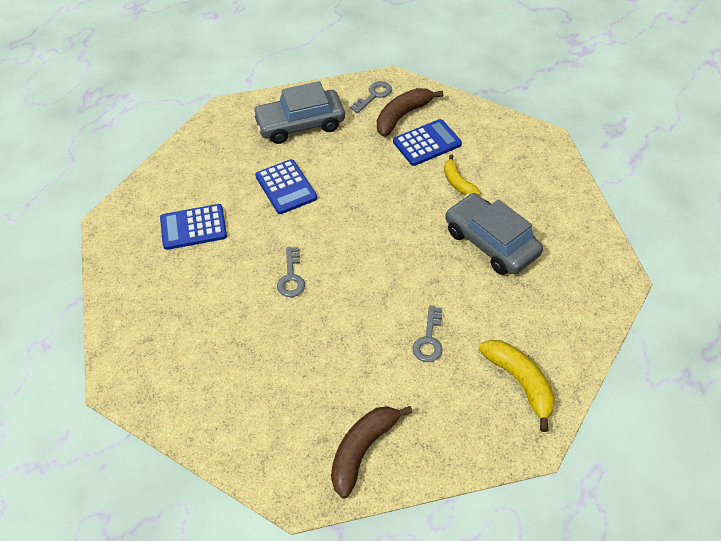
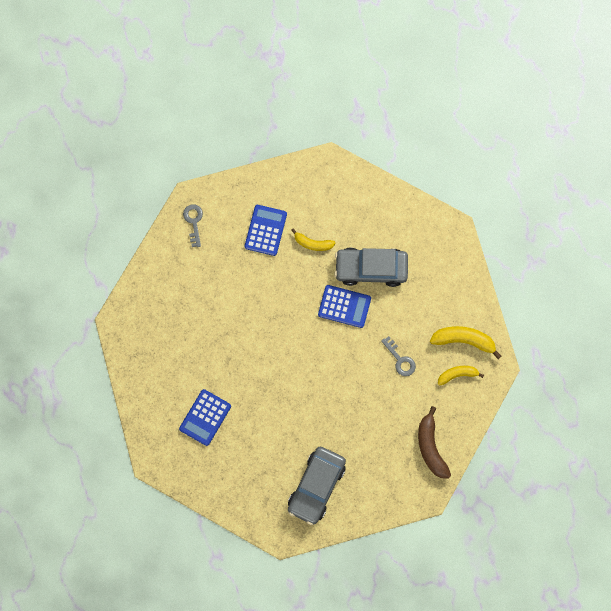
camera: 50 degrees left, 25 degrees up
(286, 187) = (223, 341): blue calculator -> blue calculator (344, 306)
(291, 277) = (294, 393): grey key -> none
(300, 124) = (176, 288): grey car -> grey car (316, 486)
(402, 116) = (229, 222): brown banana -> none
(475, 408) = (457, 375): none -> yellow banana

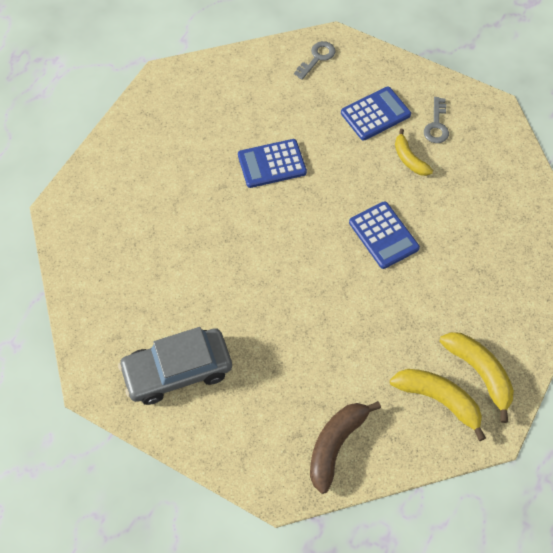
camera: 45 degrees right, 15 degrees down
(205, 417) = (147, 214): blue calculator -> blue calculator (272, 164)
(371, 269) = (445, 226): grey car -> none
(400, 360) = (390, 331): grey key -> grey key (436, 125)
(457, 375) = (438, 400): yellow banana -> yellow banana, size x1.55

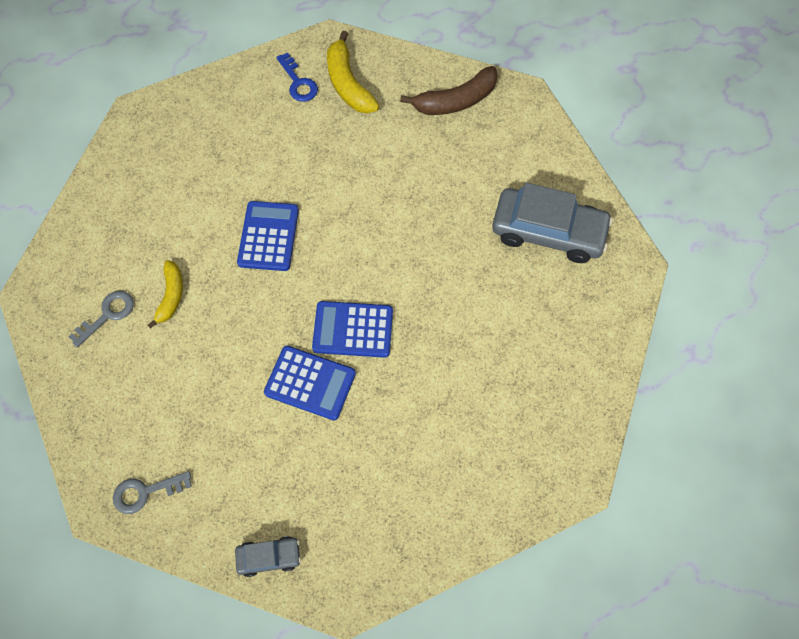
camera: 145 degrees left, 5 degrees up
(220, 70) = (269, 557): none -> grey car
(375, 114) = (153, 370): blue calculator -> blue calculator (353, 330)
(479, 373) = (298, 82): yellow banana -> blue key

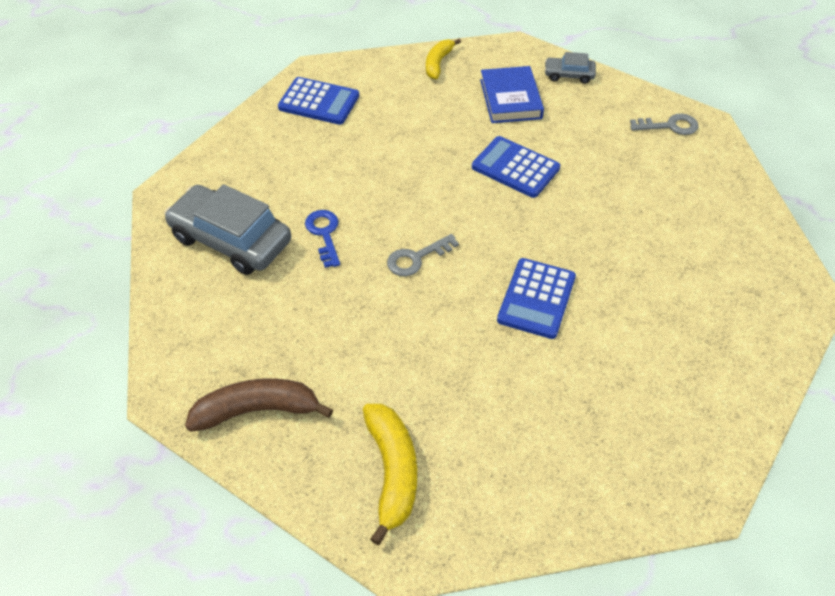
camera: 165 degrees left, 15 degrees down
(107, 315) = (718, 260): grey key -> grey key (416, 258)
(171, 296) = (650, 263): yellow banana -> yellow banana (438, 63)
(298, 82) = (463, 491): blue key -> blue key (324, 234)
(333, 491) = (510, 99): none -> blue book
(353, 330) = (465, 198): blue calculator -> blue calculator (319, 102)

